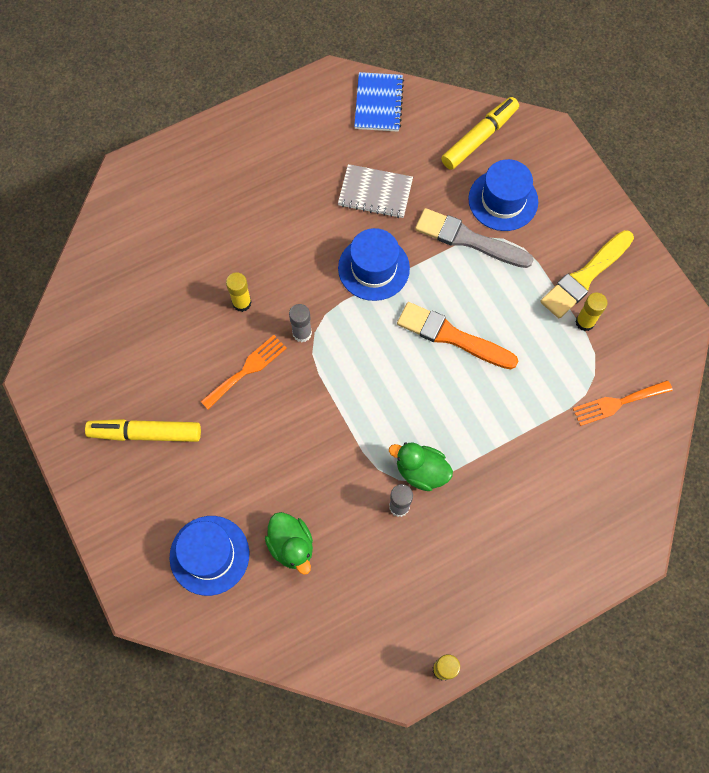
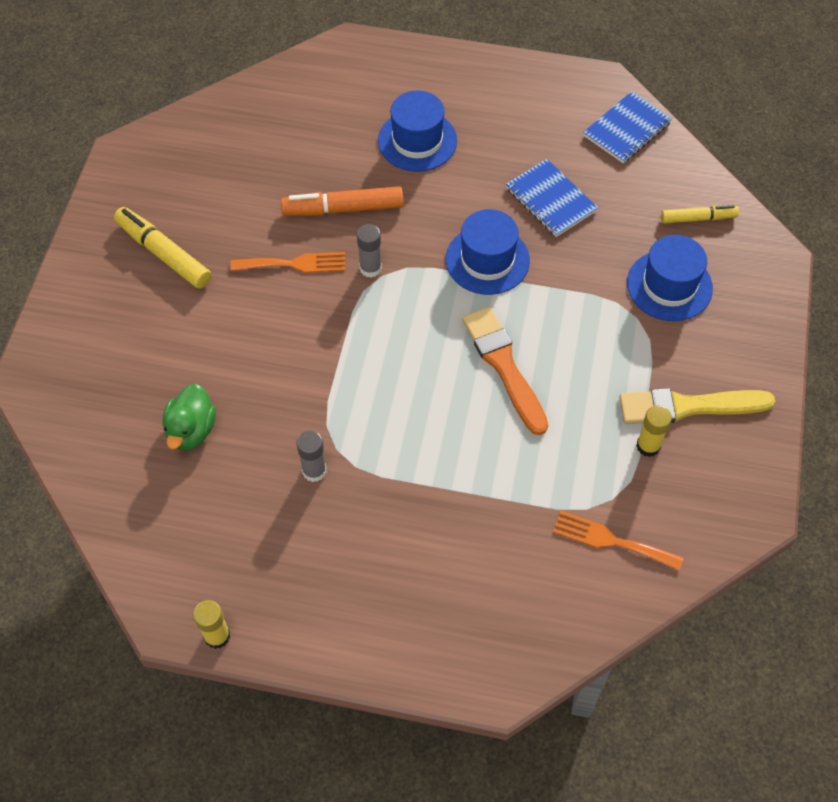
camera: 40 degrees right, 10 degrees down
(209, 555) = (119, 385): blue hat -> blue hat (417, 141)
(242, 303) = (343, 209): yellow glue stick -> orange marker
(375, 193) = (550, 200): grey notebook -> blue notebook
(421, 471) = (363, 457): green duck -> none
(468, 239) = (601, 296): grey brush -> none
(479, 138) = (698, 218): yellow marker -> yellow marker, size x0.63

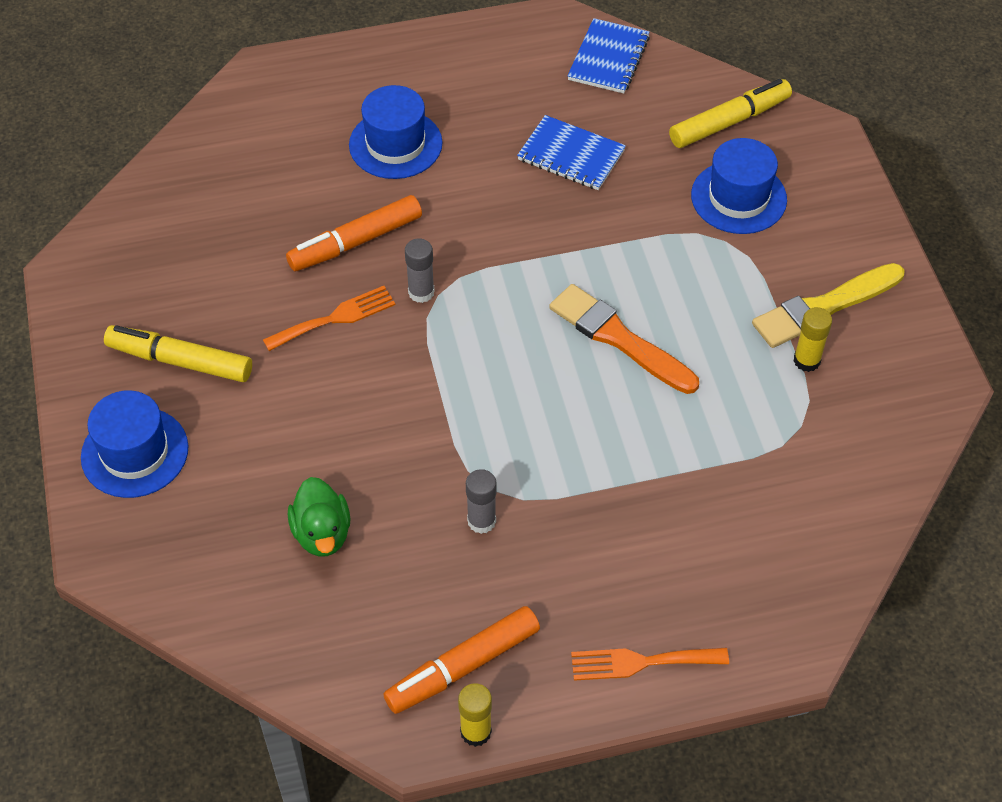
camera: 25 degrees left, 5 degrees down
(236, 580) = (462, 666): none -> orange marker
(487, 260) = (540, 239): blue hat -> blue hat (135, 452)
(611, 540) = (823, 466): orange fork -> orange fork (641, 662)
(698, 218) = (729, 122): yellow marker -> yellow marker, size x1.58

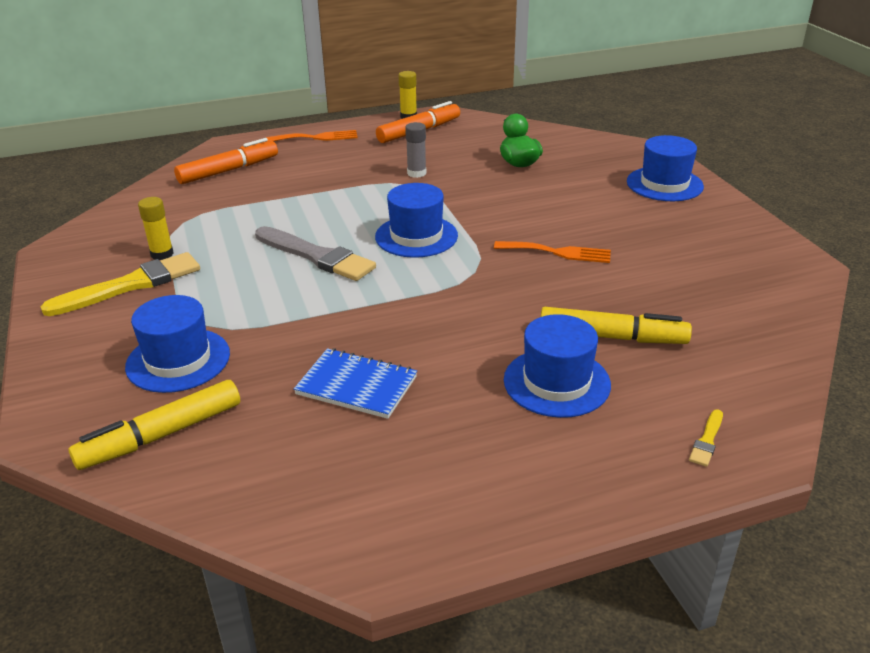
camera: 175 degrees right, 20 degrees down
(180, 361) = (667, 223): yellow marker -> yellow marker (612, 337)
(297, 82) = (707, 440): none -> yellow brush
(335, 318) = (557, 252): orange fork -> orange fork turned 135 degrees counterclockwise
(355, 242) = (563, 300): orange marker -> orange marker (229, 170)
(421, 292) = (490, 272): grey glue stick -> none
(497, 366) = (416, 236): none -> blue hat
(608, 58) = (304, 506): blue notebook -> none
(618, 338) = (317, 256): orange brush -> grey brush

